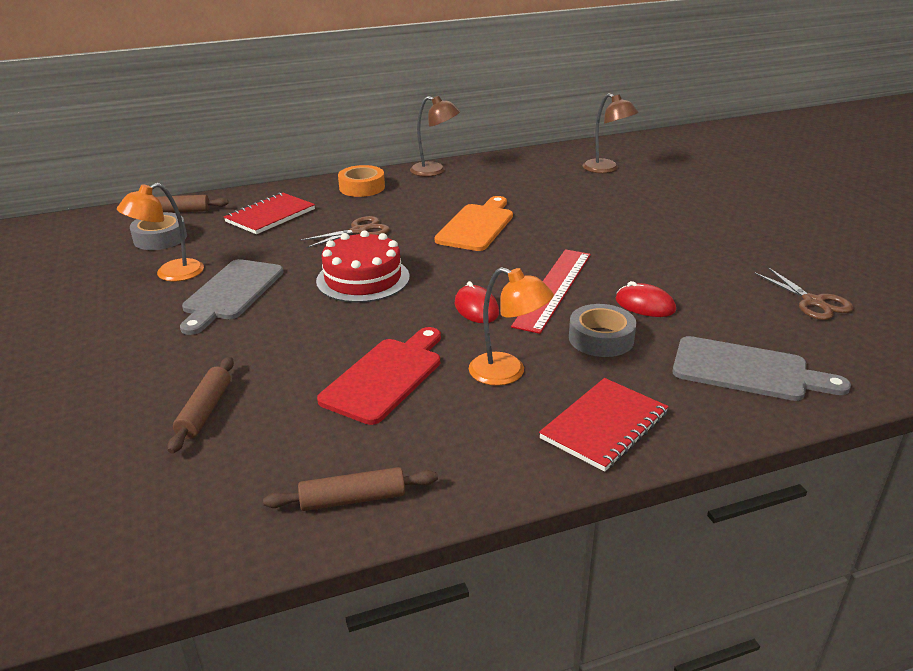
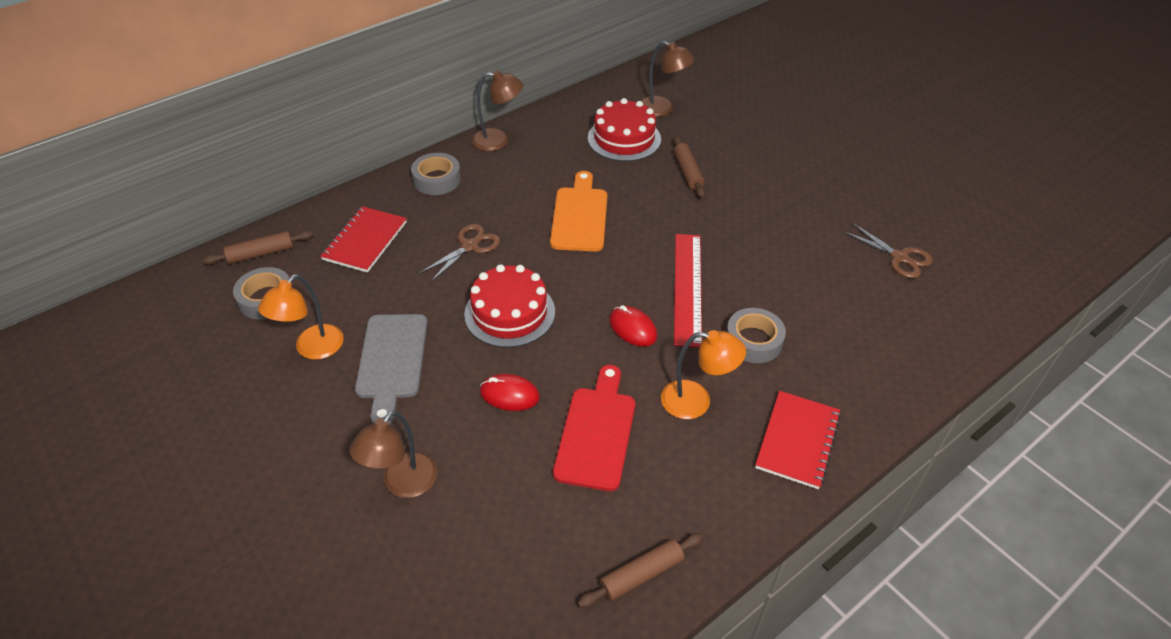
camera: 20 degrees left, 15 degrees up
(172, 377) = (402, 484): none -> brown lamp
(205, 411) = (459, 516): brown rolling pin -> brown rolling pin (688, 172)
(362, 187) = (437, 179): orange tape -> grey tape
(555, 183) = (624, 138): none -> red cake
(645, 305) = (772, 291): red mouse -> red mouse (509, 394)
(747, 370) = (879, 350): grey cutting board -> none

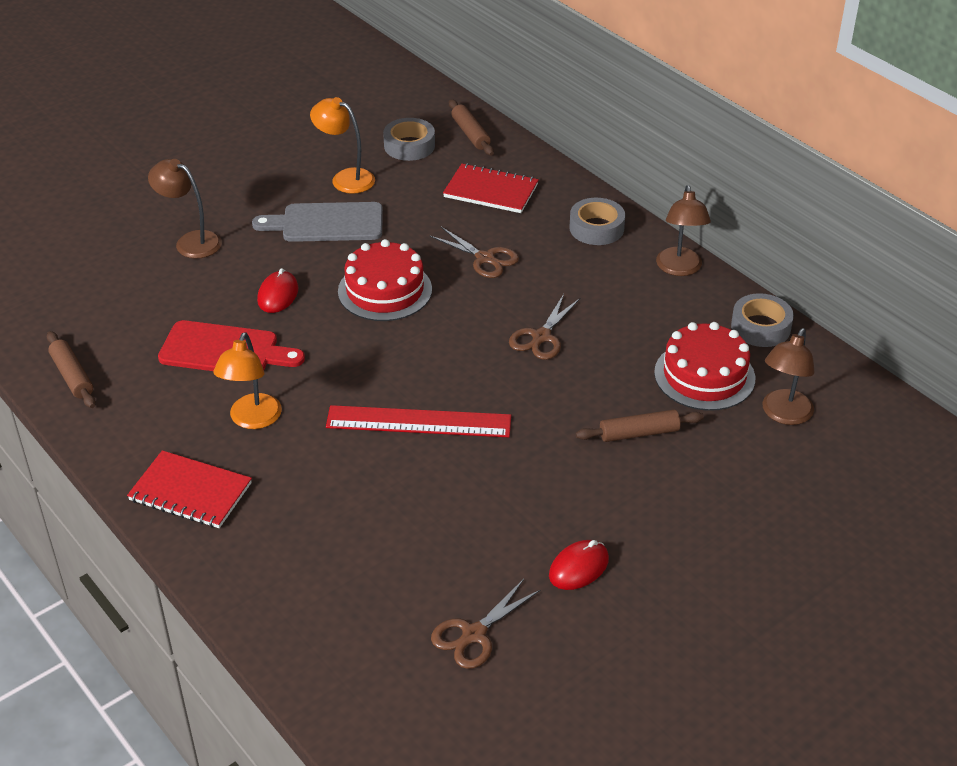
camera: 90 degrees right, 5 degrees down
(579, 216) = (541, 337): orange cutting board -> brown scissors
(633, 328) = (357, 377): red mouse -> red mouse (579, 567)
(753, 341) = (331, 471): grey tape -> grey tape (760, 327)

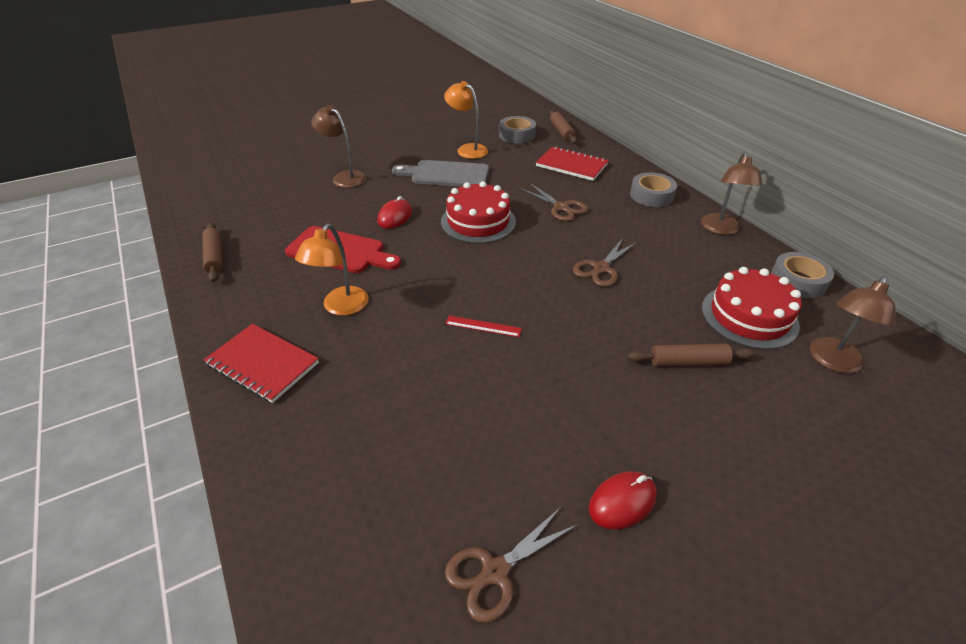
camera: 10 degrees right, 0 degrees up
(418, 422) = (483, 326): red ruler -> red ruler, size x0.46

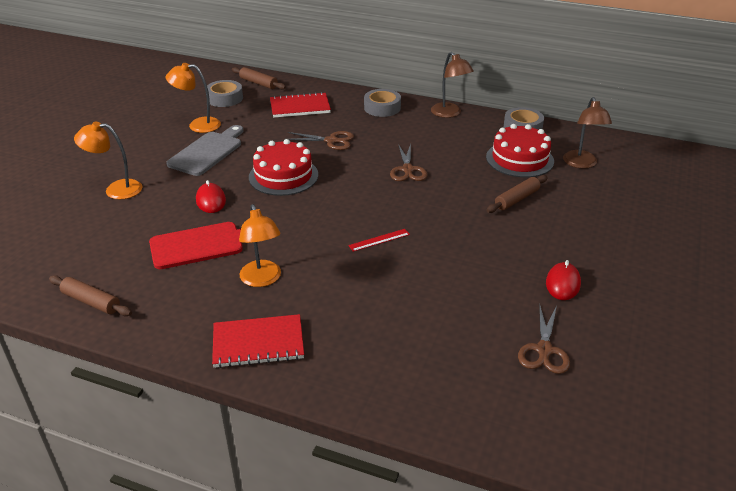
camera: 40 degrees left, 5 degrees down
(344, 177) = (116, 189): brown lamp -> orange lamp
(446, 174) = (207, 152): grey cutting board -> grey cutting board turned 150 degrees clockwise

